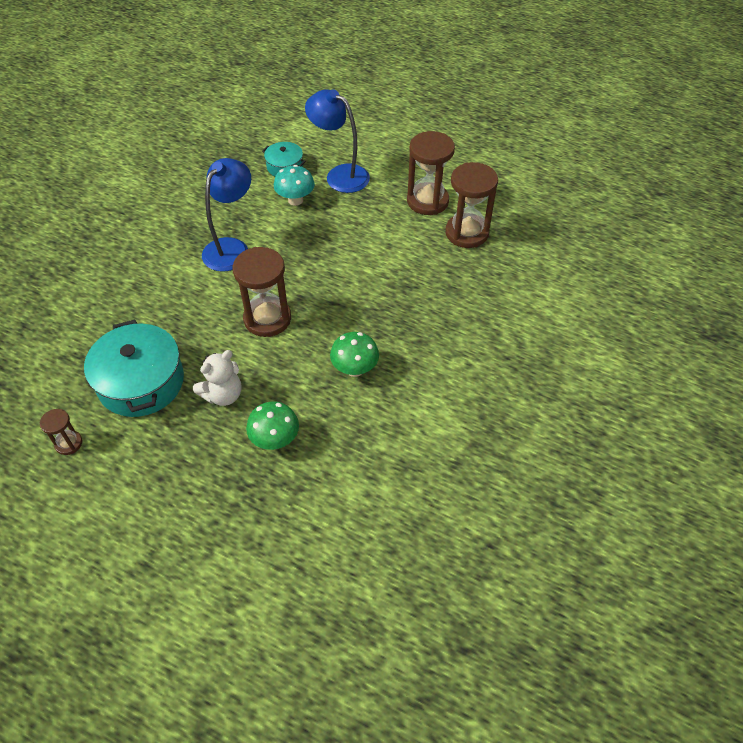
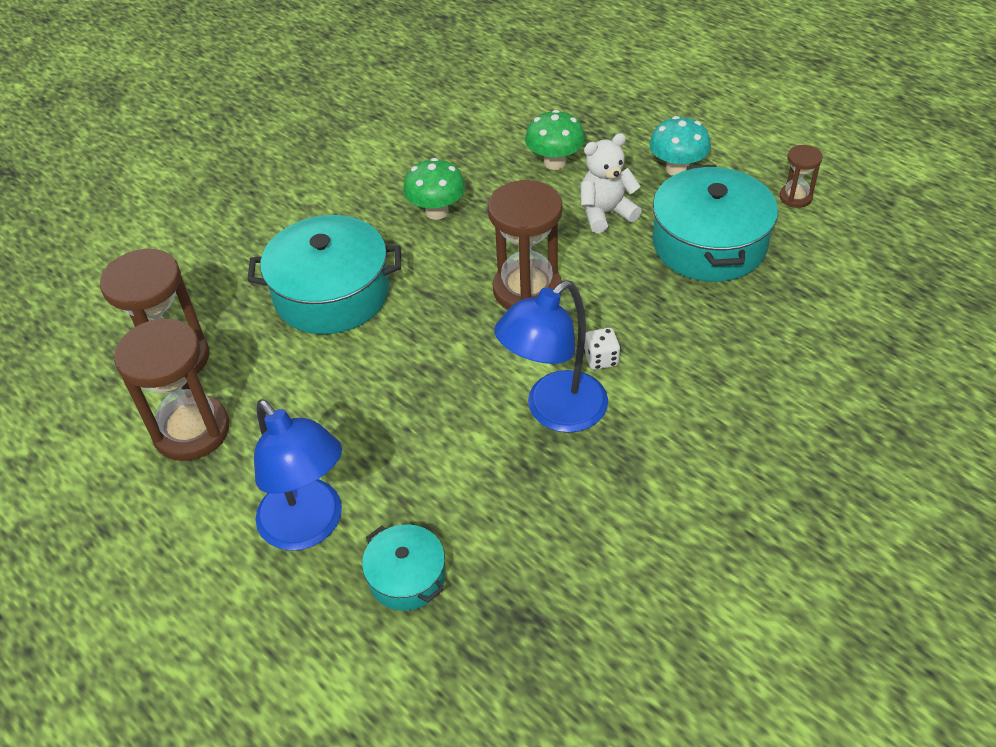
camera: 160 degrees left, 5 degrees down
(209, 282) = (601, 359): none -> white dice
(295, 200) = (416, 486): turquoise mushroom -> turquoise mushroom (677, 169)
(397, 290) = (331, 294): none -> turquoise pot

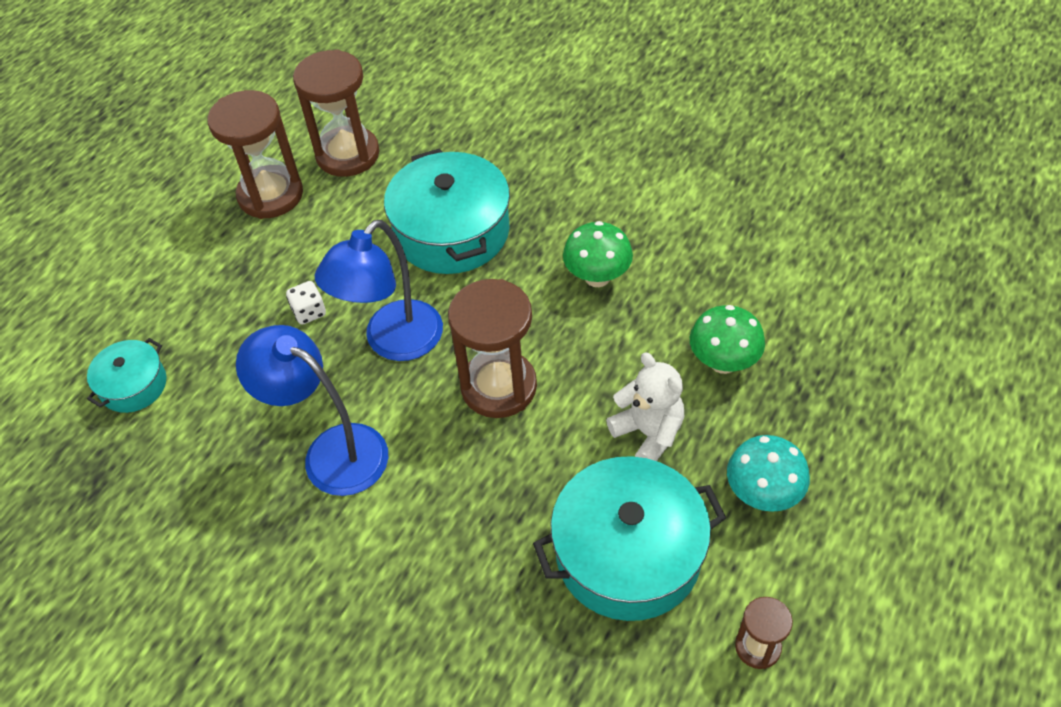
camera: 75 degrees right, 5 degrees up
(309, 527) = (179, 304): blue lamp -> blue lamp (393, 342)
(601, 359) = (411, 477): white dice -> white dice (309, 312)

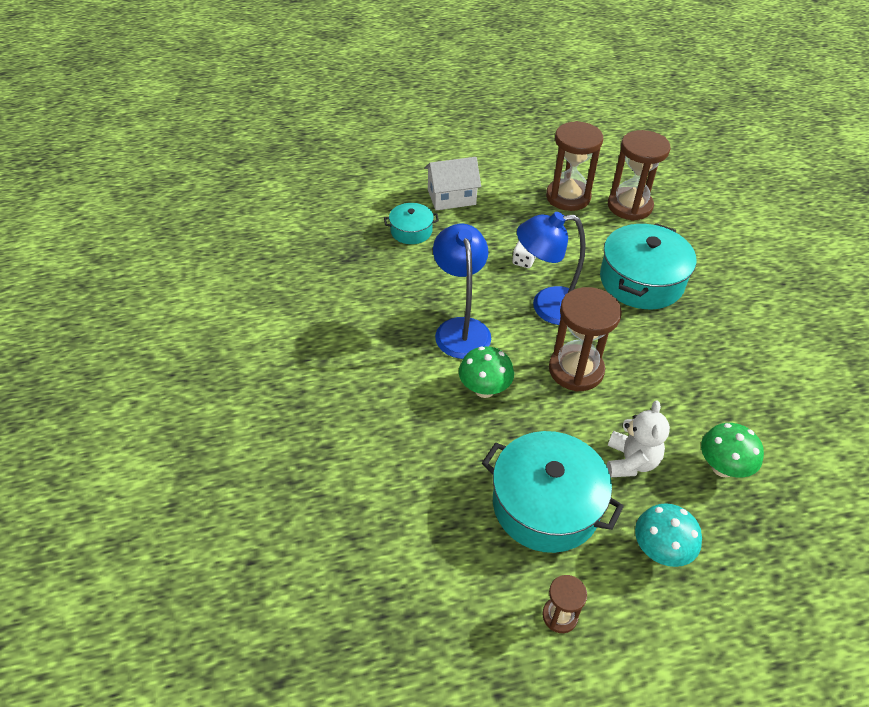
camera: 45 degrees right, 5 degrees down
(133, 302) = (451, 197): none -> white house
(597, 277) = (698, 364): green mushroom -> green mushroom (484, 389)

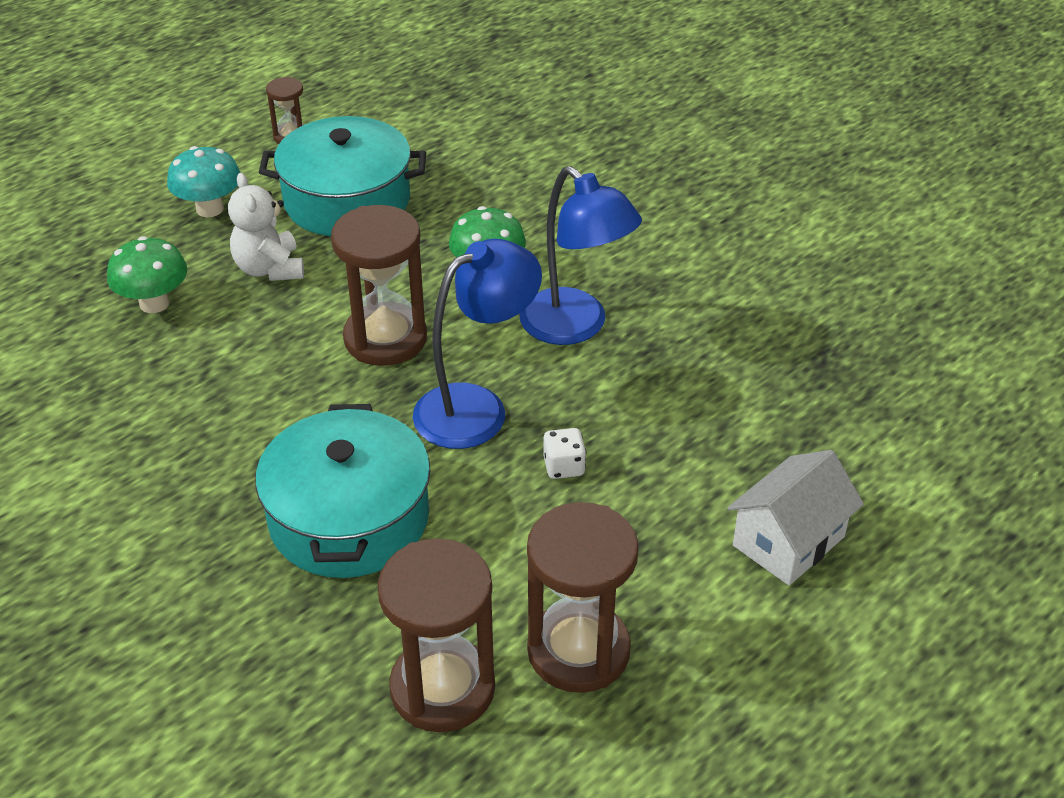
camera: 150 degrees right, 5 degrees down
(411, 231) = (785, 440): turquoise pot -> none

